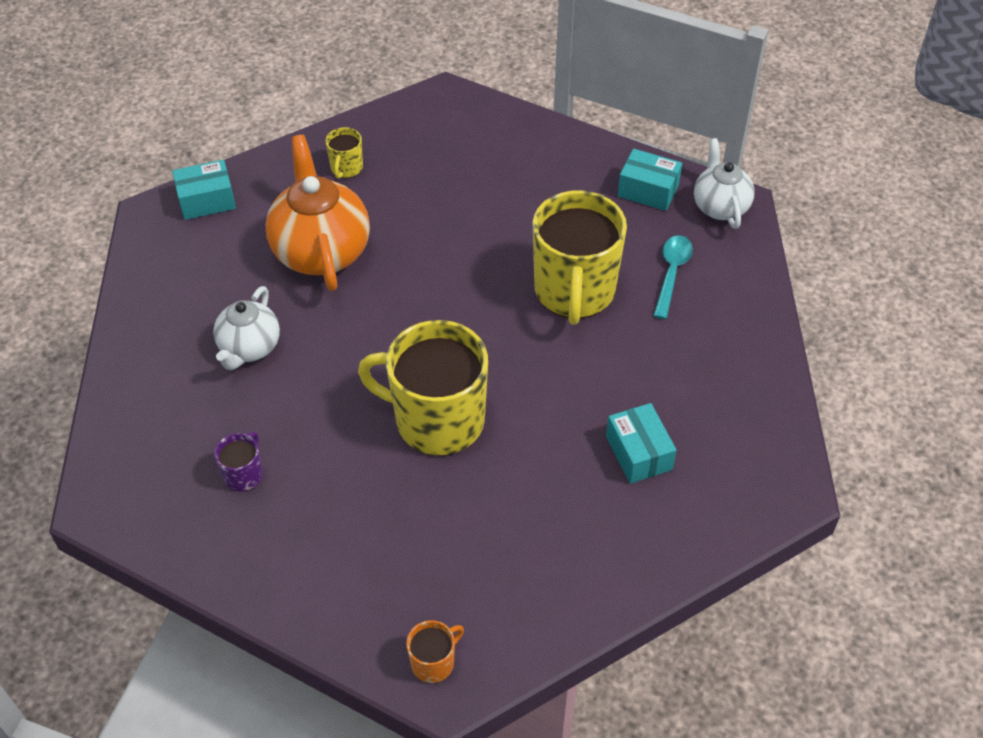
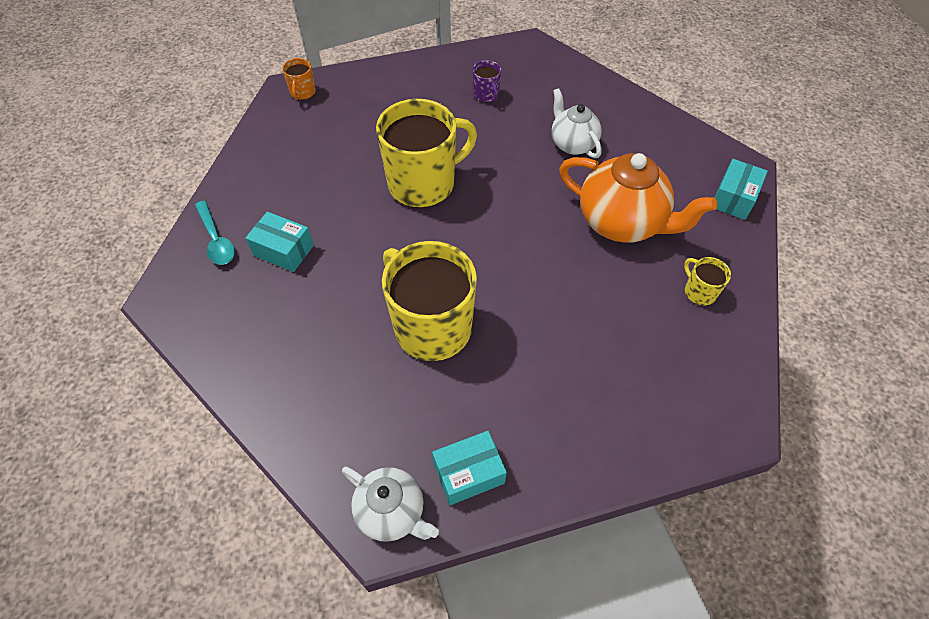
camera: 135 degrees right, 5 degrees up
(671, 273) = (374, 401): turquoise spoon -> turquoise spoon (216, 240)

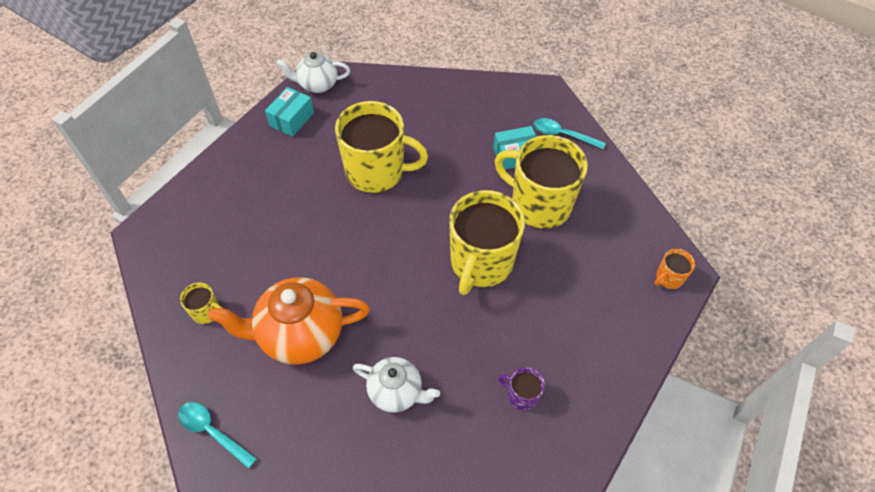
camera: 140 degrees right, 0 degrees up
(303, 92) = (668, 278): orange mug -> orange mug turned 90 degrees counterclockwise
(321, 195) = (539, 204): none -> yellow mug
(733, 198) = (212, 432): turquoise box -> turquoise spoon

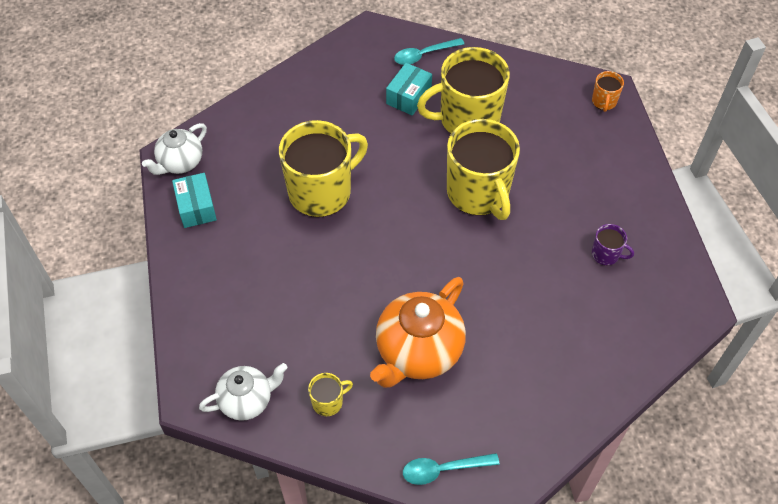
camera: 45 degrees left, 0 degrees up
(396, 392) = (529, 326): white teapot -> white teapot (247, 400)
(522, 395) = (606, 254): purple mug -> purple mug turned 135 degrees counterclockwise

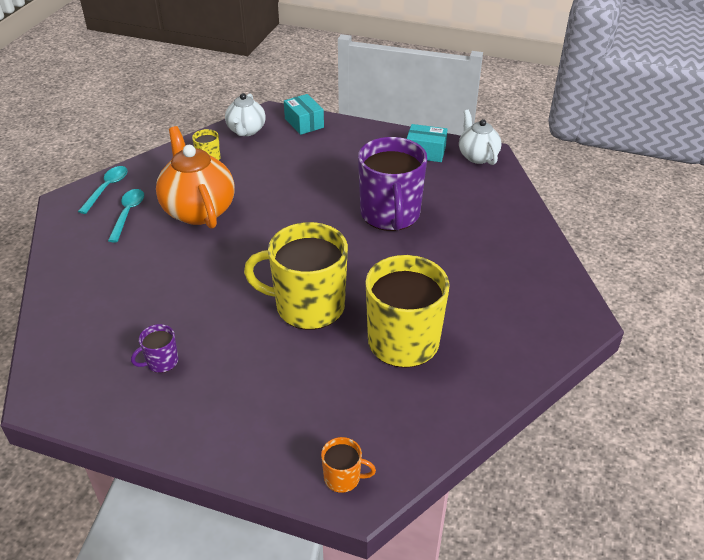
camera: 120 degrees right, 15 degrees down
(321, 191) = (390, 214): yellow mug -> purple mug
(408, 97) = (465, 309): turquoise box -> turquoise box (304, 123)
(423, 55) = (521, 346): turquoise spoon -> turquoise spoon (128, 214)
(604, 101) = (343, 478): orange mug -> orange mug turned 150 degrees clockwise

